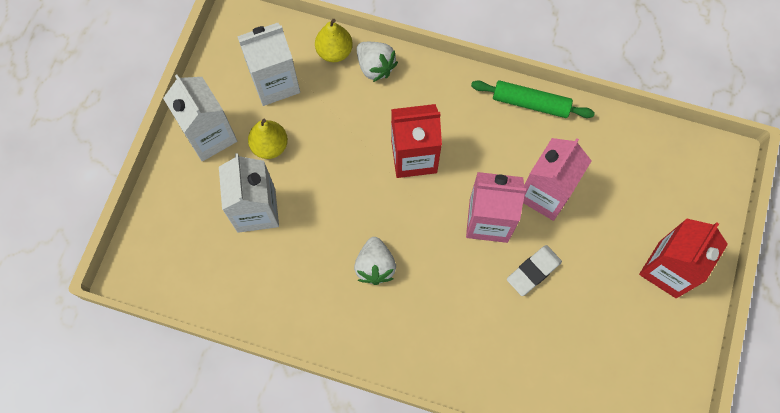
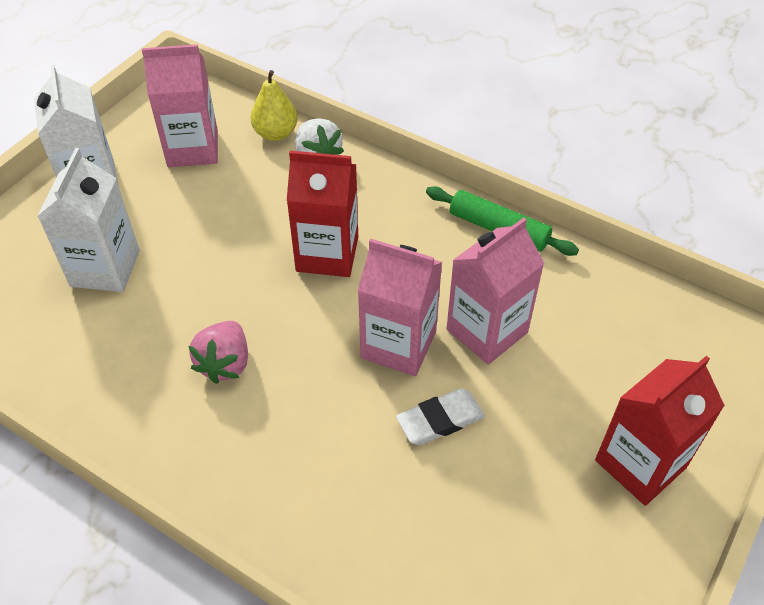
camera: 15 degrees right, 20 degrees down
(270, 146) = (155, 207): yellow pear -> none
(275, 83) = (193, 149): white carton -> pink carton
(375, 266) = (225, 363): white strawberry -> pink strawberry

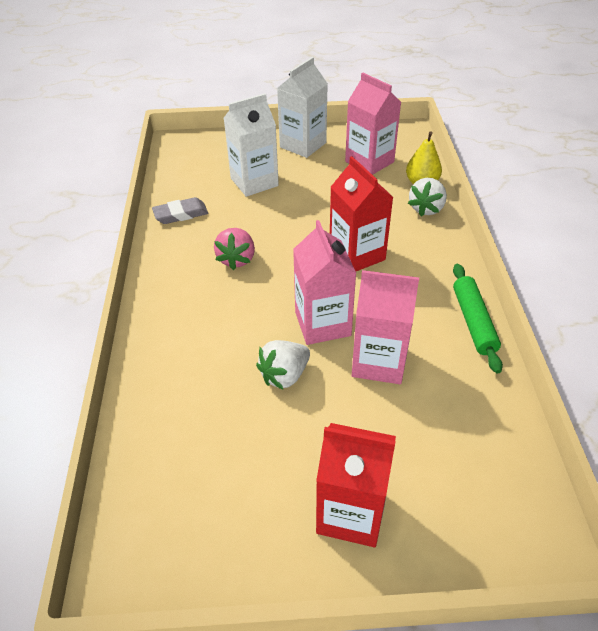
camera: 55 degrees right, 5 degrees down
(80, 376) = (181, 214): none -> grey eraser
(225, 363) = (237, 259): pink strawberry -> pink strawberry turned 60 degrees counterclockwise
(440, 420) = (284, 375): white eraser -> white strawberry

